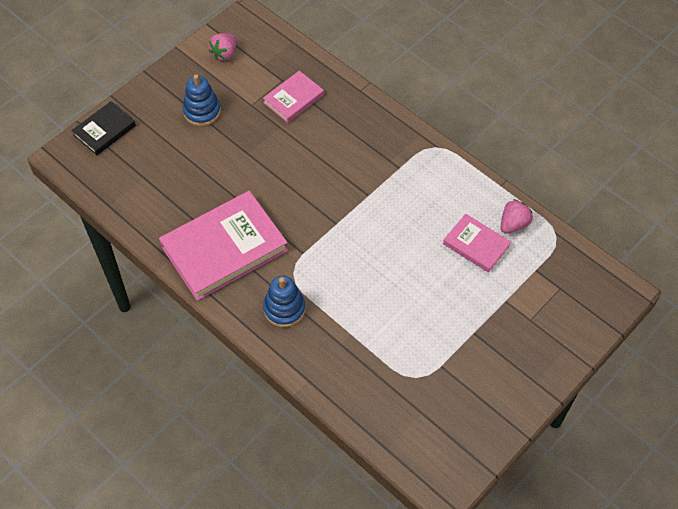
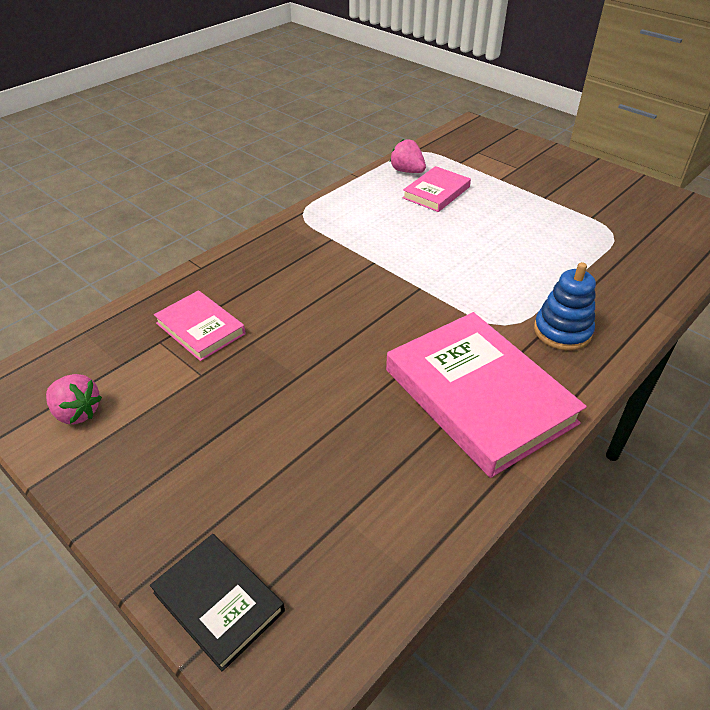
camera: 90 degrees left, 15 degrees down
(202, 111) = (201, 437): blue stacking toy -> none

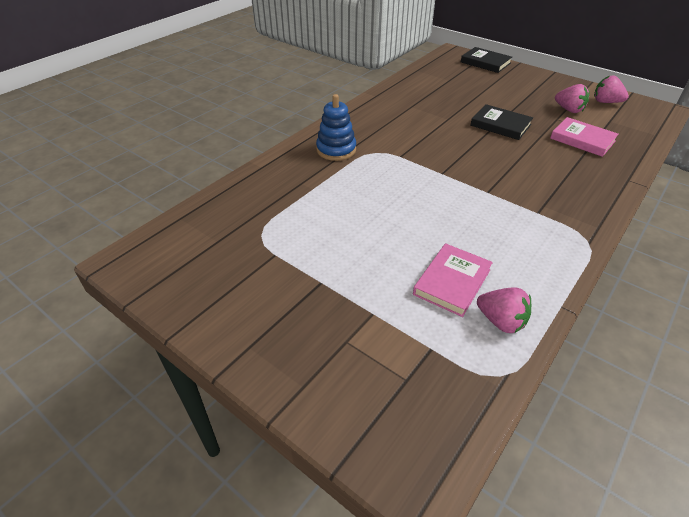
camera: 175 degrees right, 0 degrees up
(163, 395) = (569, 110): none -> pink strawberry
(303, 365) = (500, 125): none -> black book
(479, 396) = (392, 117): pink book -> none

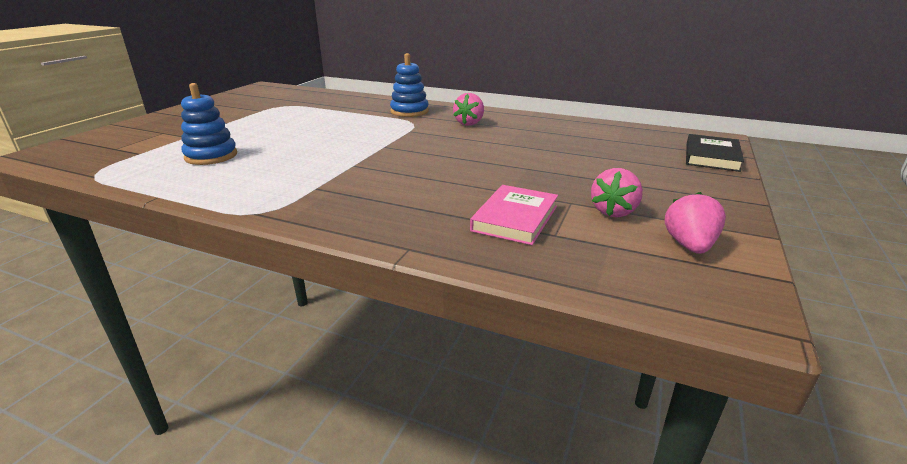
camera: 75 degrees right, 15 degrees down
(452, 282) = (211, 156): pink book -> blue stacking toy
(500, 125) = (515, 168): black book -> none
(501, 321) = (153, 173): pink strawberry -> pink strawberry (469, 123)

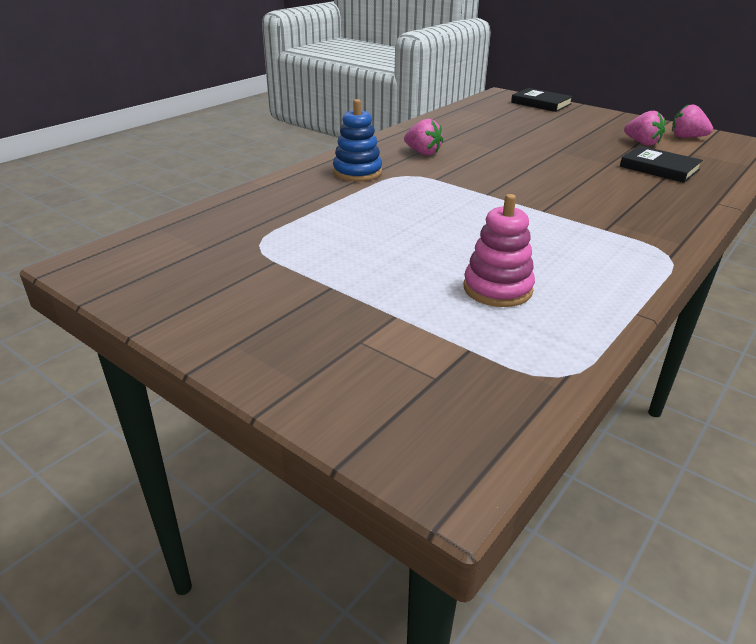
camera: 75 degrees left, 5 degrees up
(211, 156) = (497, 289): blue stacking toy -> pink stacking toy
(515, 218) = (659, 168): pink book -> black book

